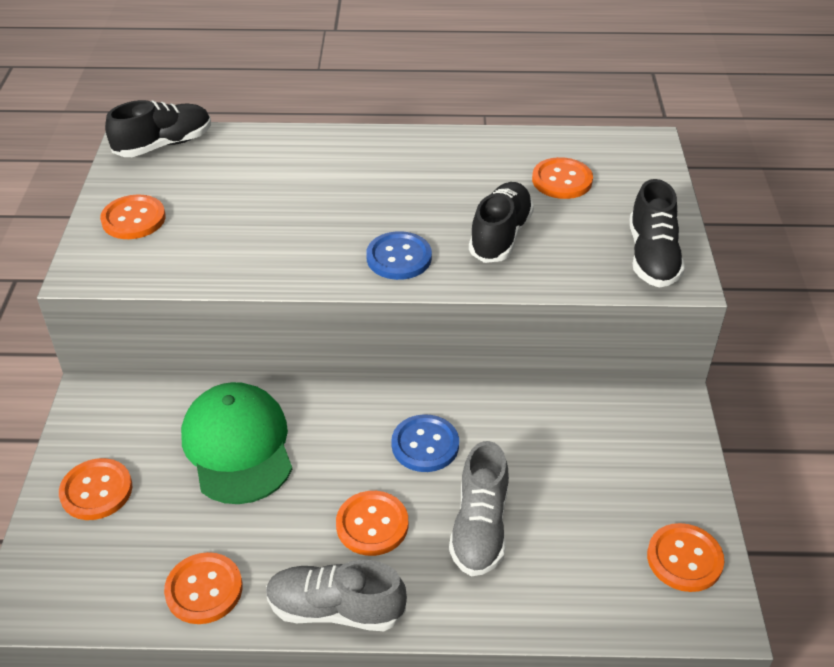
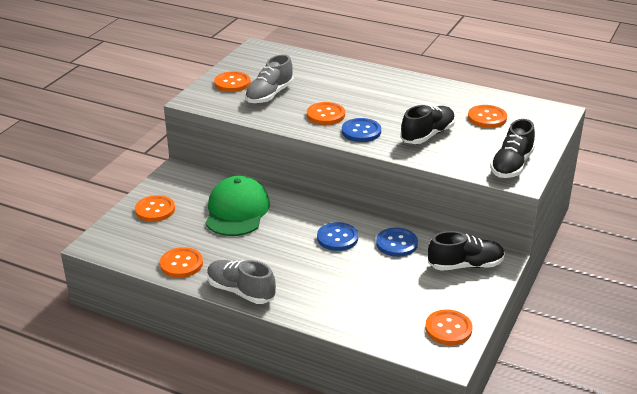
camera: 25 degrees right, 10 degrees down
(164, 145) = (270, 53): black shoe -> black shoe (465, 265)
(372, 525) = (284, 263): orange button -> orange button (325, 115)
(480, 527) = (341, 281): grey shoe -> grey shoe (269, 95)
(517, 425) = (396, 243): none -> blue button

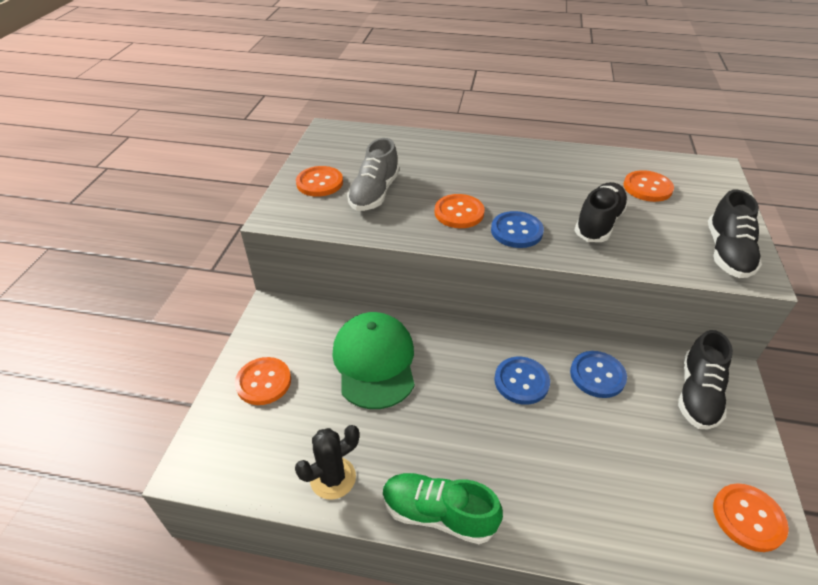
camera: 15 degrees left, 10 degrees up
(181, 264) = (333, 478): orange button -> black cactus
(241, 291) = (438, 514): grey shoe -> green shoe
(465, 265) = (697, 394): black shoe -> black shoe turned 135 degrees clockwise

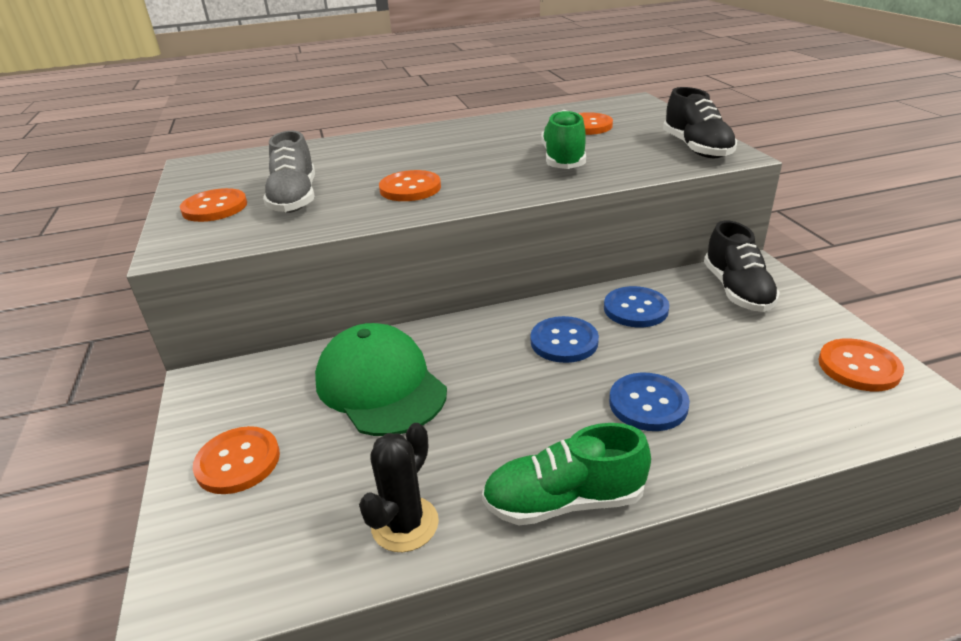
camera: 25 degrees left, 10 degrees down
(516, 231) = (486, 185): blue button -> blue button (648, 404)
(598, 223) = (563, 159): black shoe -> green shoe

